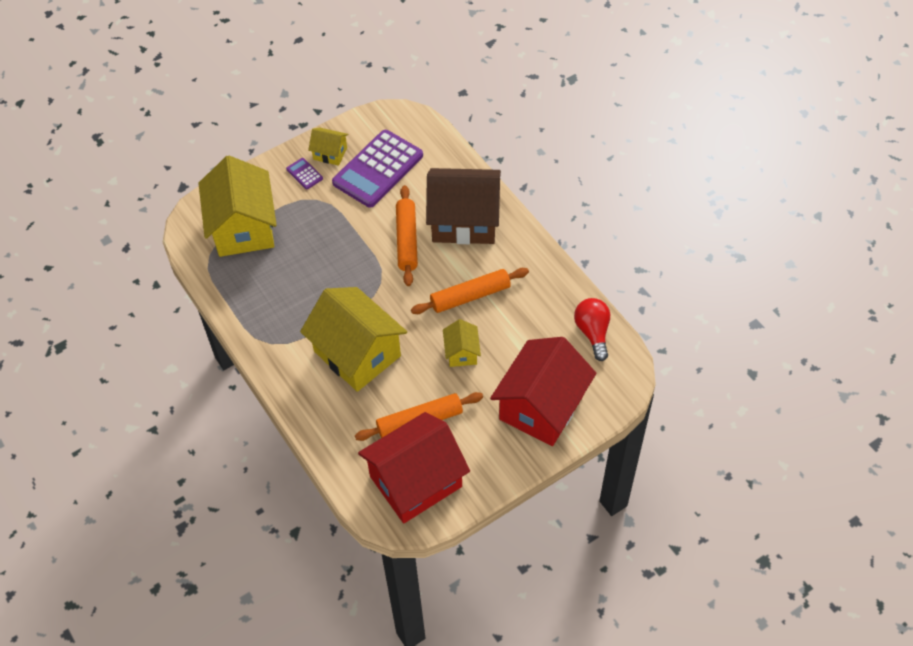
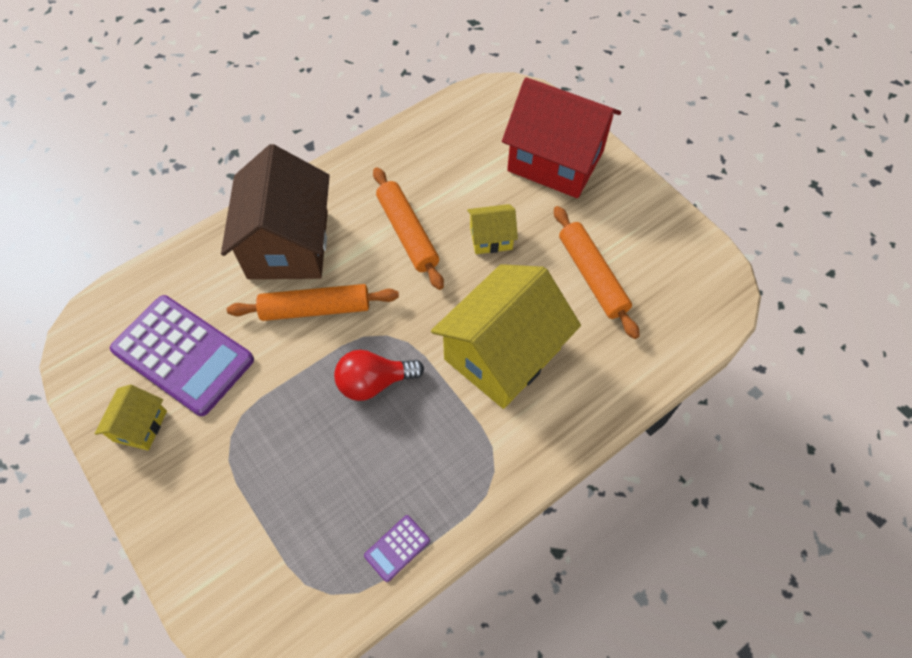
camera: 95 degrees left, 5 degrees up
(243, 228) = (278, 543): yellow house -> none
(304, 174) = (177, 460): purple calculator -> purple calculator (397, 548)
(415, 481) = (672, 275): red house -> none
(593, 332) = (455, 118): red light bulb -> red light bulb (374, 382)

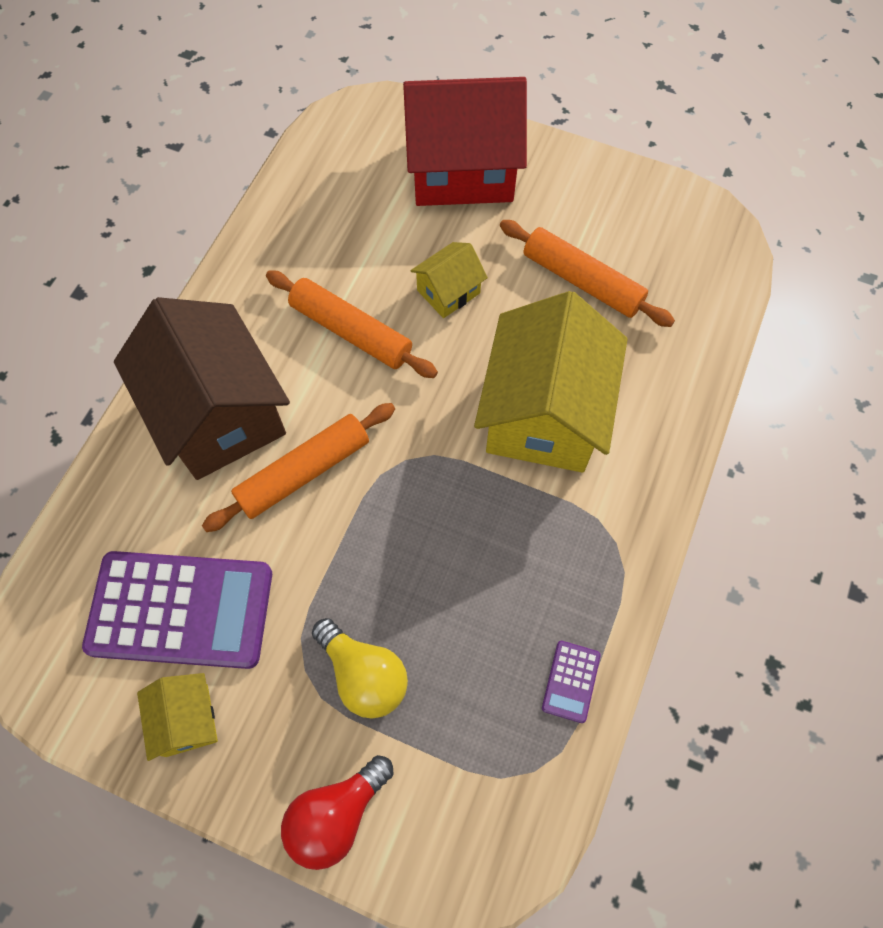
camera: 30 degrees left, 5 degrees up
(264, 461) = (364, 675): none -> yellow light bulb
(374, 382) = (427, 519): red light bulb -> red light bulb (336, 815)

